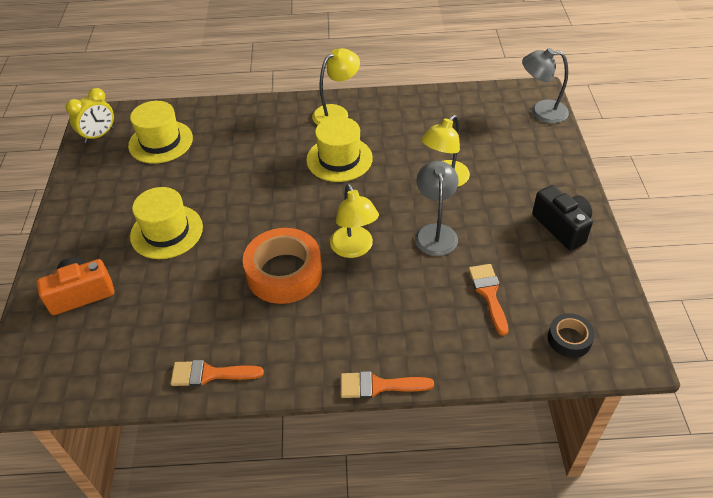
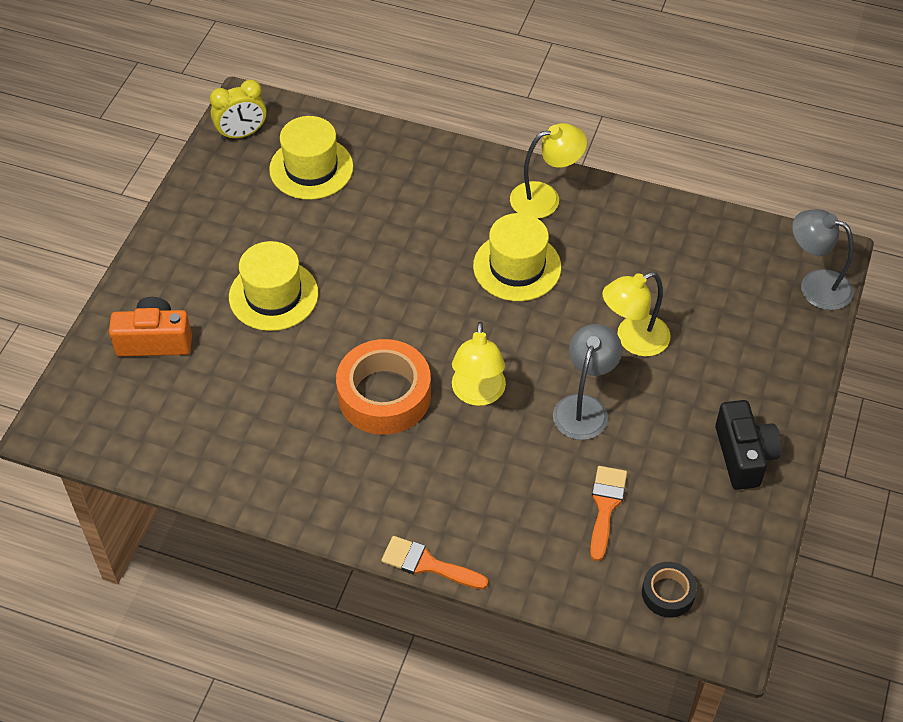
camera: 20 degrees right, 5 degrees up
(209, 374) = (256, 484): orange brush -> none

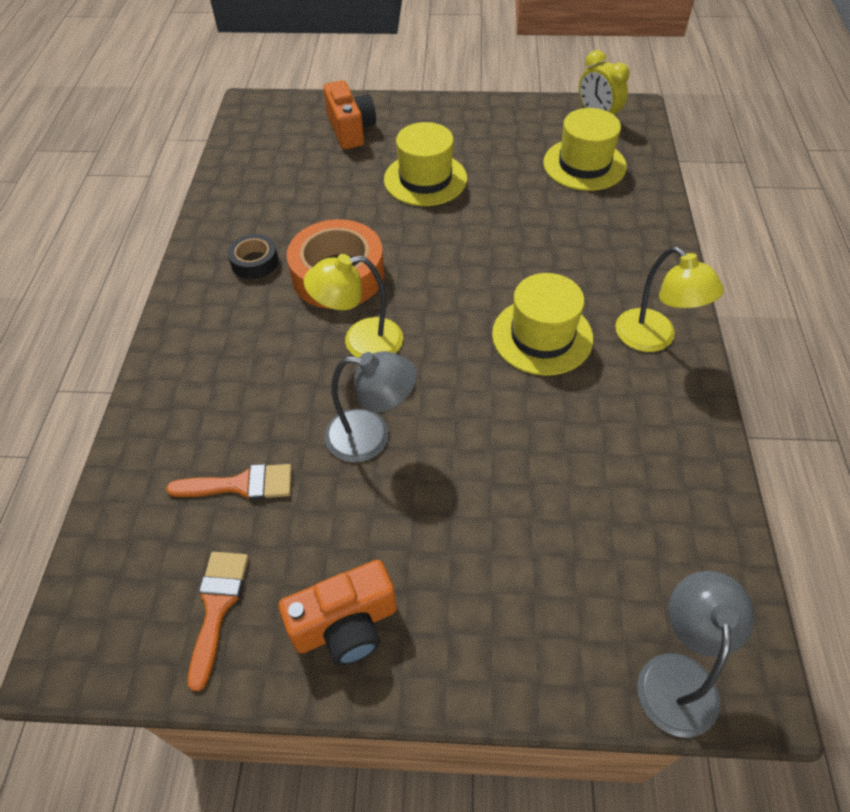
camera: 75 degrees right, 0 degrees up
(427, 564) = (150, 350): orange brush -> orange brush (217, 607)
(633, 340) = (485, 465): yellow lamp -> none
(668, 593) = (130, 573): black tape -> black tape (255, 262)
(743, 456) = (346, 625): black camera -> orange camera

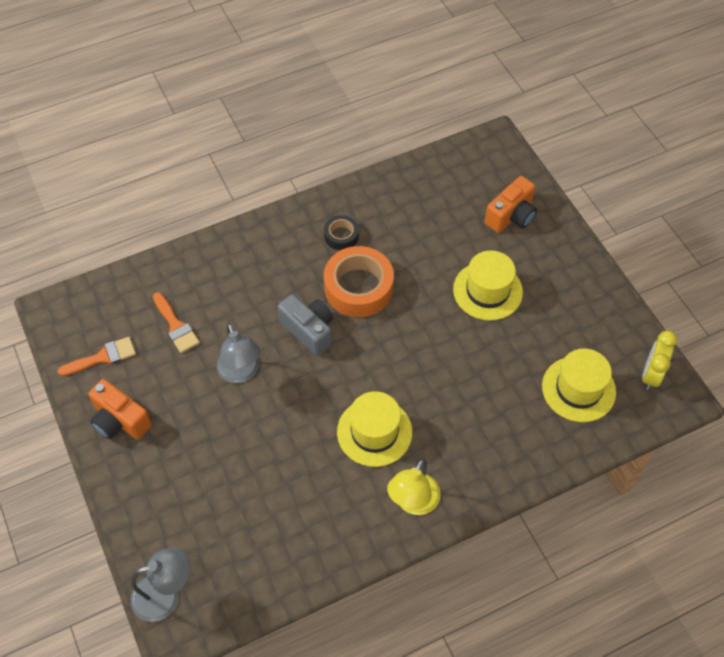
camera: 60 degrees right, 5 degrees up
(361, 342) = (309, 330): yellow lamp -> grey camera

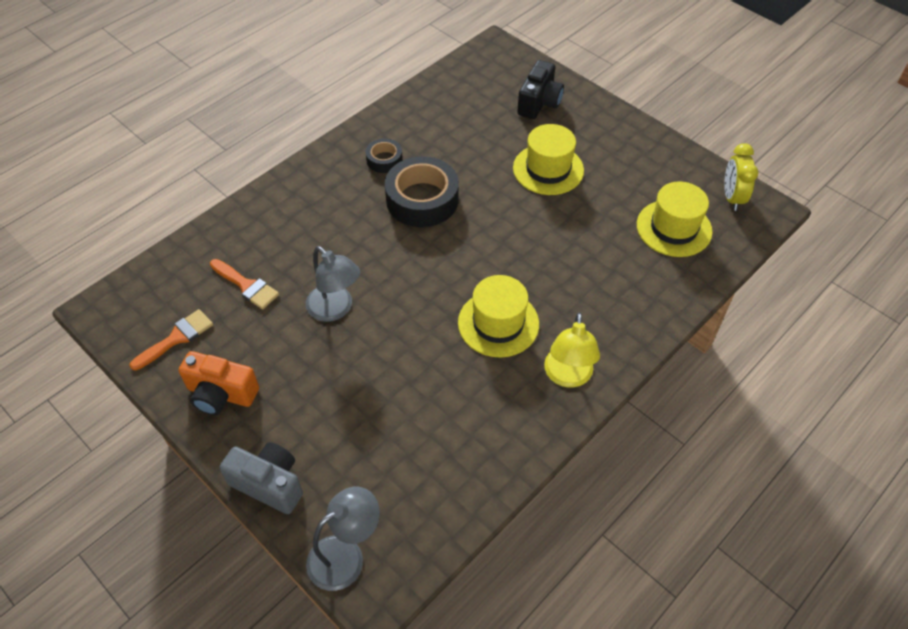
camera: 20 degrees left, 5 degrees down
(309, 330) = (389, 251): grey camera -> grey camera (269, 484)
(358, 287) = (422, 200): orange tape -> black tape
(511, 216) = (539, 103): orange camera -> black camera

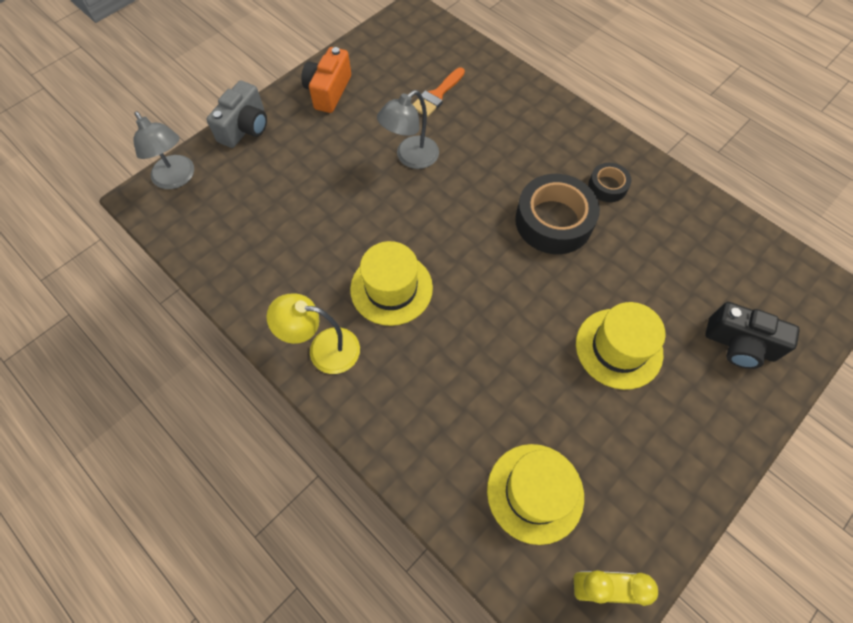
camera: 90 degrees right, 10 degrees up
(177, 338) = (384, 59): orange brush -> none

